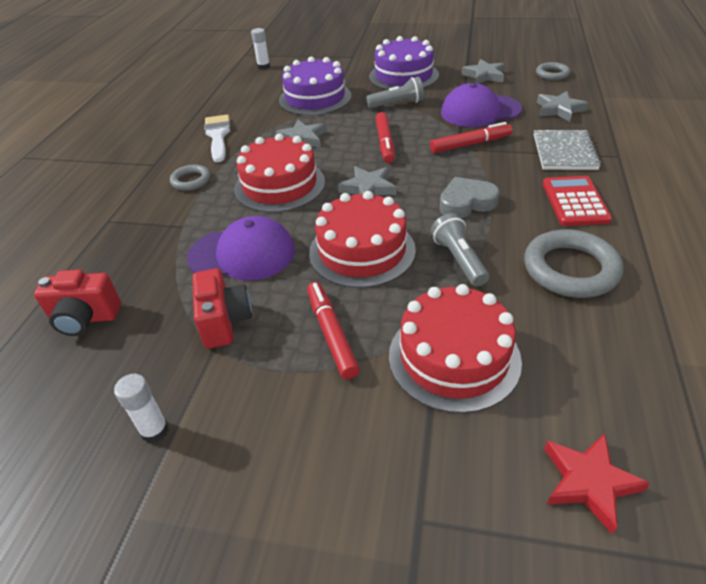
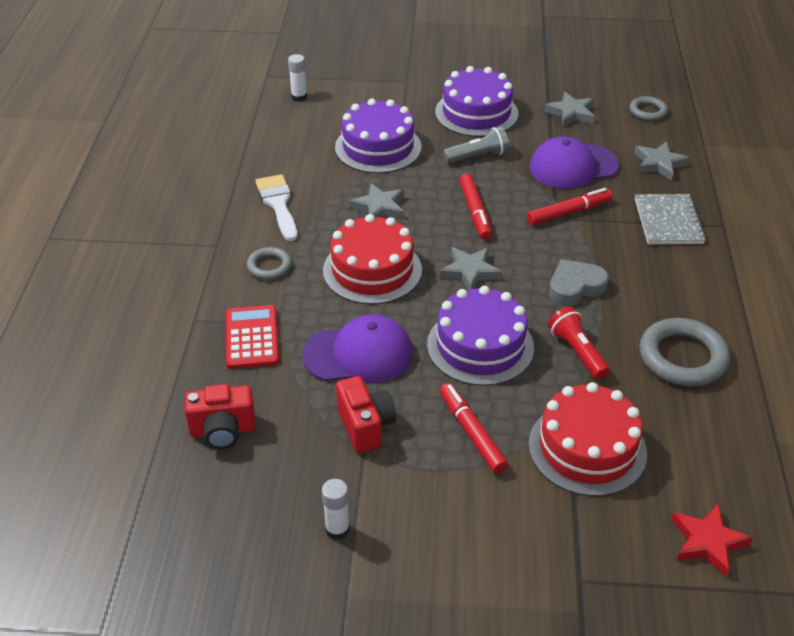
camera: 10 degrees left, 0 degrees up
(362, 251) = (480, 346): red cake -> purple cake
(459, 260) = (577, 352): grey flashlight -> red flashlight
(574, 202) = (682, 283): red calculator -> red calculator (251, 338)

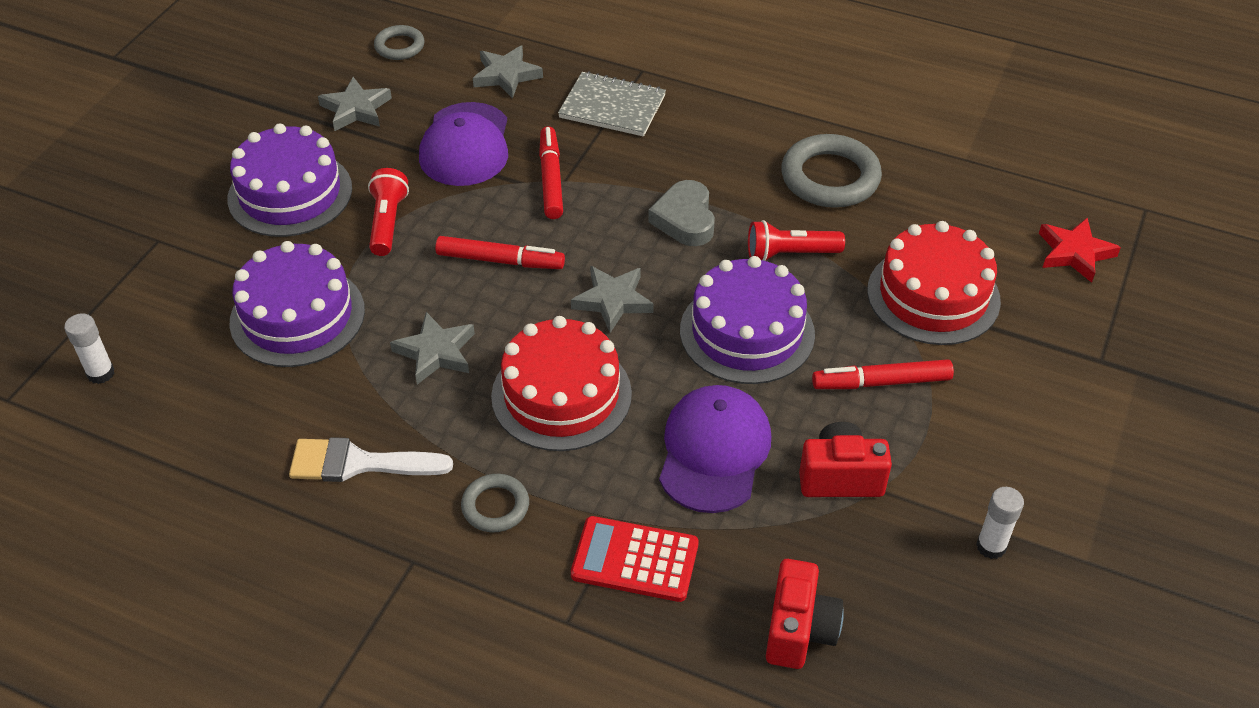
camera: 70 degrees left, 5 degrees up
(477, 156) = (387, 222): grey flashlight -> red flashlight

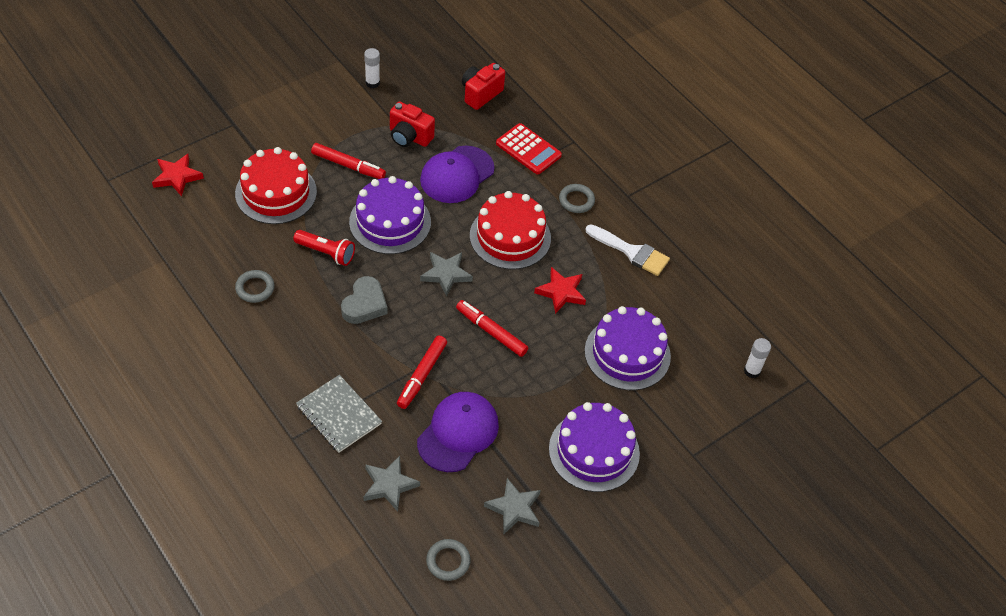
camera: 155 degrees left, 5 degrees up
(387, 222) = (543, 394): red flashlight -> none
(435, 352) = (561, 292): grey star -> red star
(830, 177) = (255, 288): grey ring -> grey ring, size x0.56

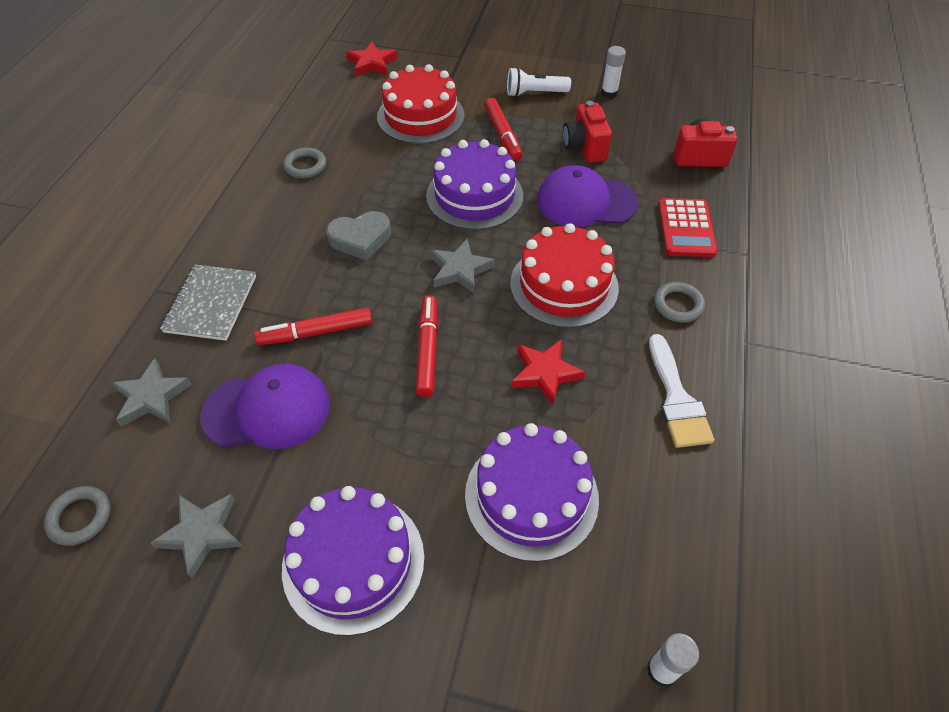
camera: 55 degrees right, 0 degrees up
(326, 118) = (534, 93): none -> white flashlight
(326, 253) = (392, 181): red flashlight -> none

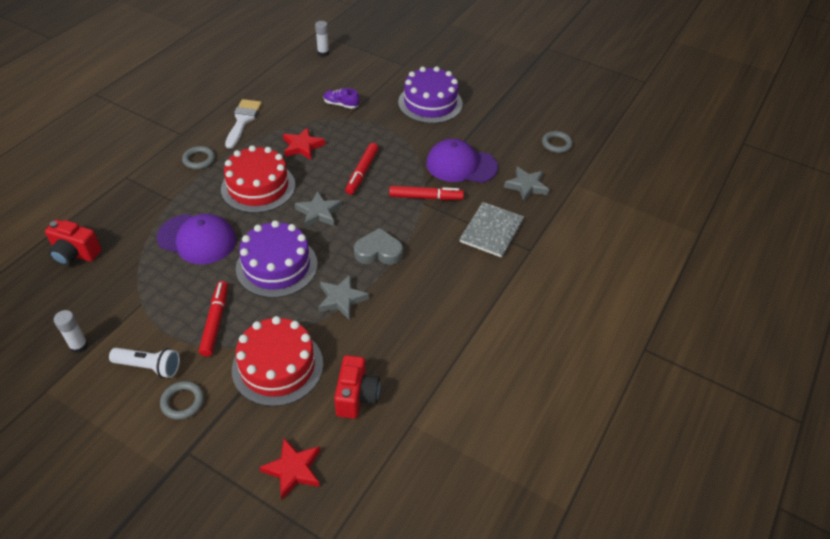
camera: 165 degrees left, 5 degrees down
(201, 533) = (497, 126): grey star -> grey star (341, 299)
(305, 166) = (404, 333): grey ring -> grey ring (183, 402)
(531, 496) = (341, 104): purple cake -> purple shoe
(584, 147) = (156, 288): red camera -> red camera (356, 396)
(686, 228) = (146, 202): red calculator -> none

